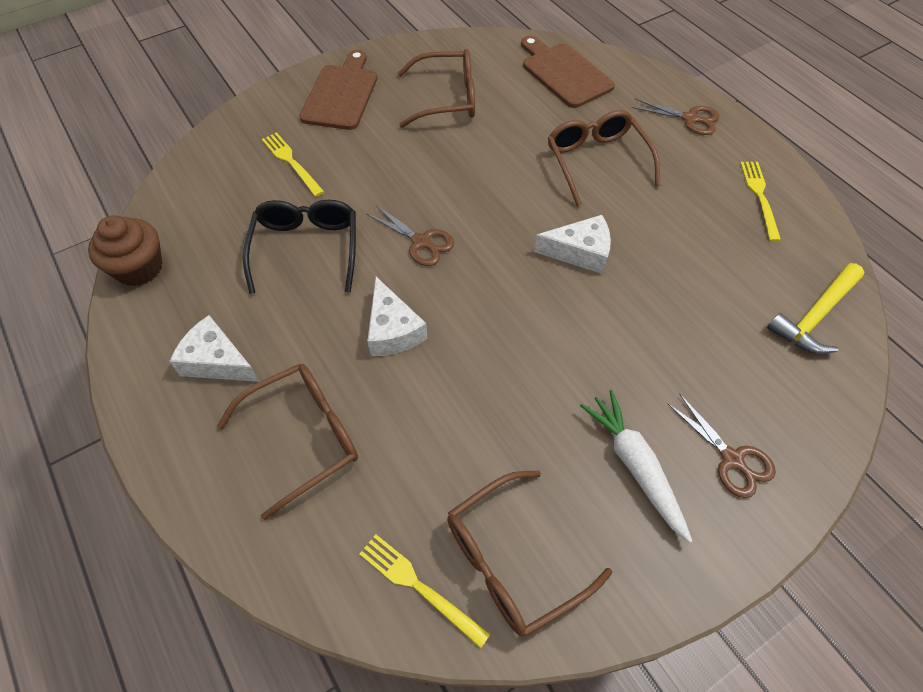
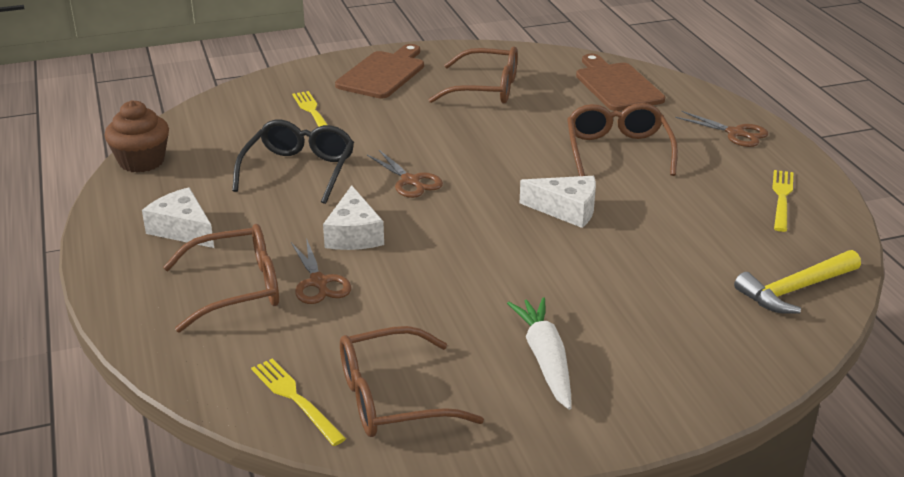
camera: 15 degrees right, 25 degrees down
(732, 459) = (649, 372): brown scissors -> brown scissors (319, 282)

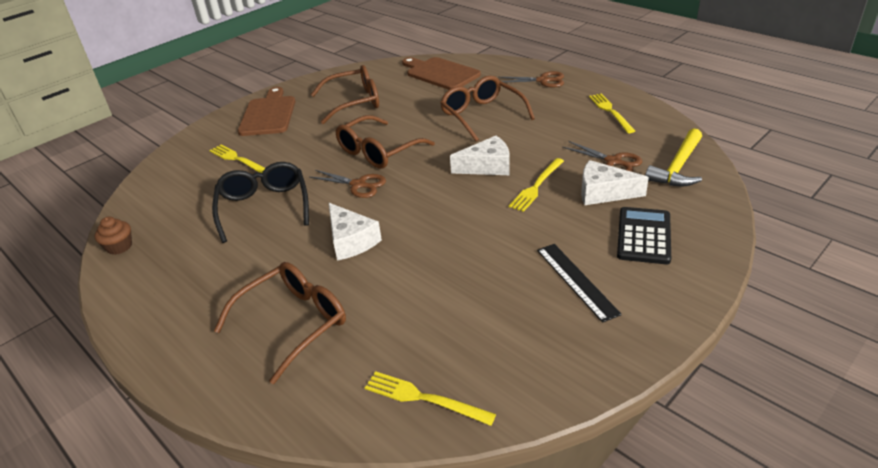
camera: 25 degrees left, 5 degrees up
(142, 161) = (119, 247): brown cupcake -> brown cupcake, size x0.60
(182, 229) = (203, 291): white cheese -> white cheese (603, 192)
(319, 282) = (357, 290): brown scissors -> brown scissors (613, 161)
(391, 399) = (498, 362): brown glasses -> brown glasses (378, 152)
(545, 359) = (576, 281): white carrot -> black ruler
(601, 250) = (536, 186): none -> yellow fork
(668, 346) = (643, 236): none -> black calculator

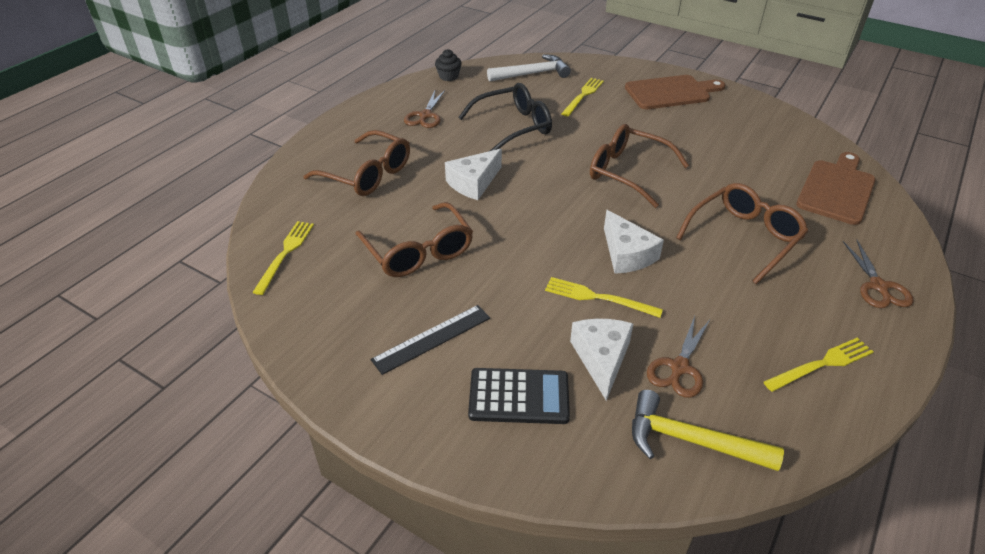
camera: 75 degrees right, 5 degrees up
(119, 247) = (448, 76): brown cupcake -> black cupcake
(168, 185) = (532, 74): none -> white hammer
(354, 102) = (724, 138): brown glasses -> brown glasses (419, 251)
(358, 185) = (562, 171): brown scissors -> brown scissors (425, 116)

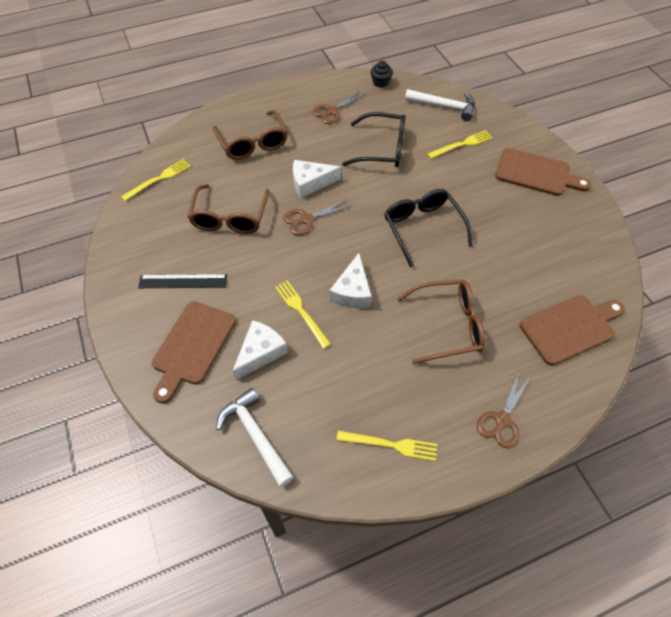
camera: 35 degrees right, 15 degrees up
(519, 396) = (192, 346): black calculator -> brown cutting board
(627, 172) = (422, 228): brown glasses -> black glasses
(679, 368) = (298, 388): brown scissors -> brown scissors (306, 219)
(690, 440) = (255, 435): yellow hammer -> white hammer

